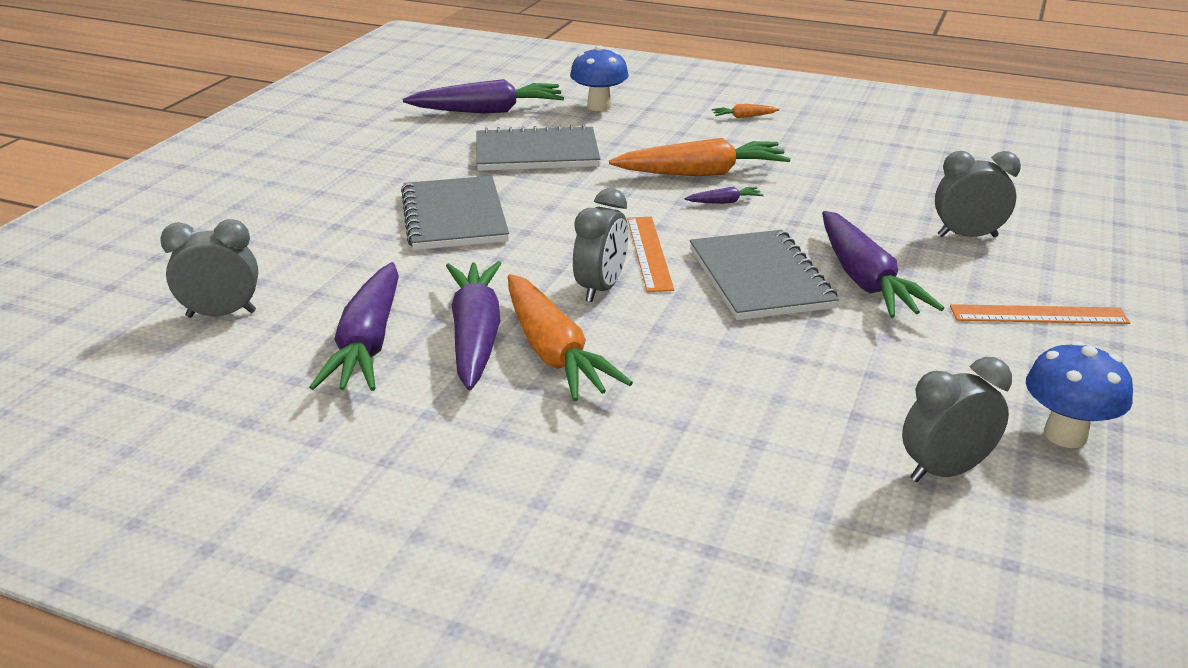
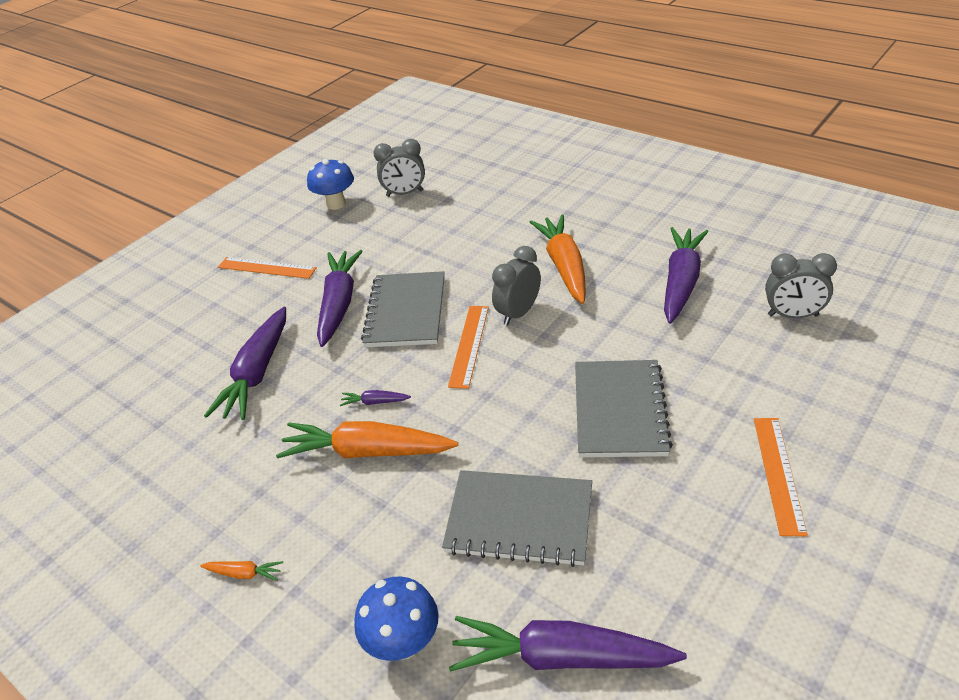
camera: 160 degrees left, 10 degrees up
(303, 192) = (778, 473): none -> orange ruler
(475, 336) = (611, 282): purple carrot -> purple carrot (257, 373)
(967, 236) = (230, 338): grey clock -> none

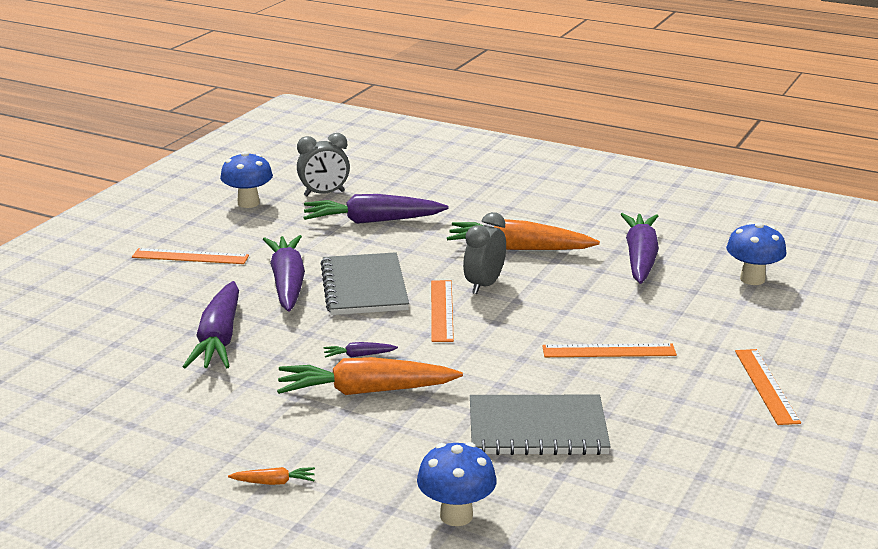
camera: 15 degrees left, 15 degrees down
(561, 657) = (606, 513): purple carrot -> purple carrot (372, 221)
(564, 266) = (519, 249): orange carrot -> orange carrot turned 60 degrees counterclockwise
(620, 410) = (609, 351): grey notebook -> orange ruler
(793, 315) = (752, 279): grey clock -> blue mushroom

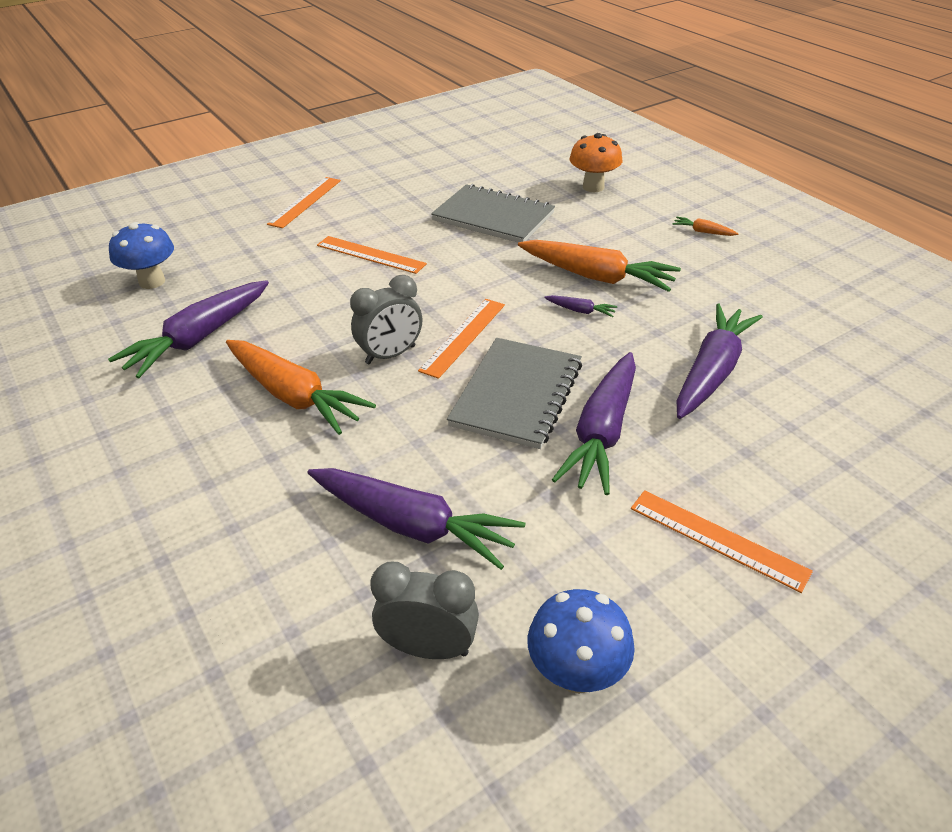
camera: 150 degrees left, 15 degrees up
(456, 515) = (593, 187): blue mushroom -> orange mushroom

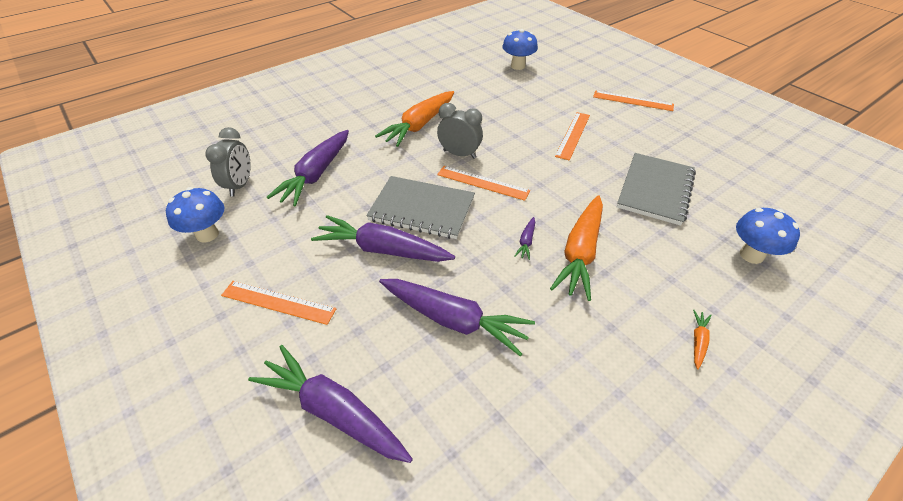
camera: 85 degrees right, 5 degrees up
(199, 338) = (467, 89): purple carrot -> purple carrot (333, 411)
(390, 355) = (459, 154): grey clock -> grey clock turned 150 degrees clockwise
(593, 187) = (751, 255): orange mushroom -> blue mushroom
(717, 539) = (278, 302): orange ruler -> orange ruler turned 75 degrees clockwise

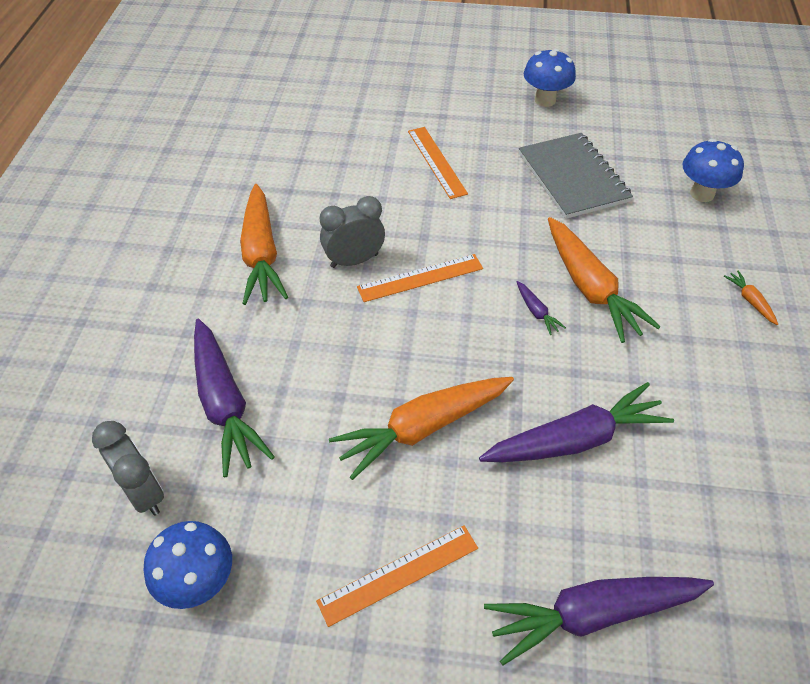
camera: 45 degrees left, 5 degrees up
(383, 250) = (423, 428): purple carrot -> orange carrot
(422, 209) = (401, 353): grey notebook -> none
(518, 66) = (273, 104): blue mushroom -> blue mushroom (545, 100)
(633, 101) = (443, 84): orange ruler -> none

